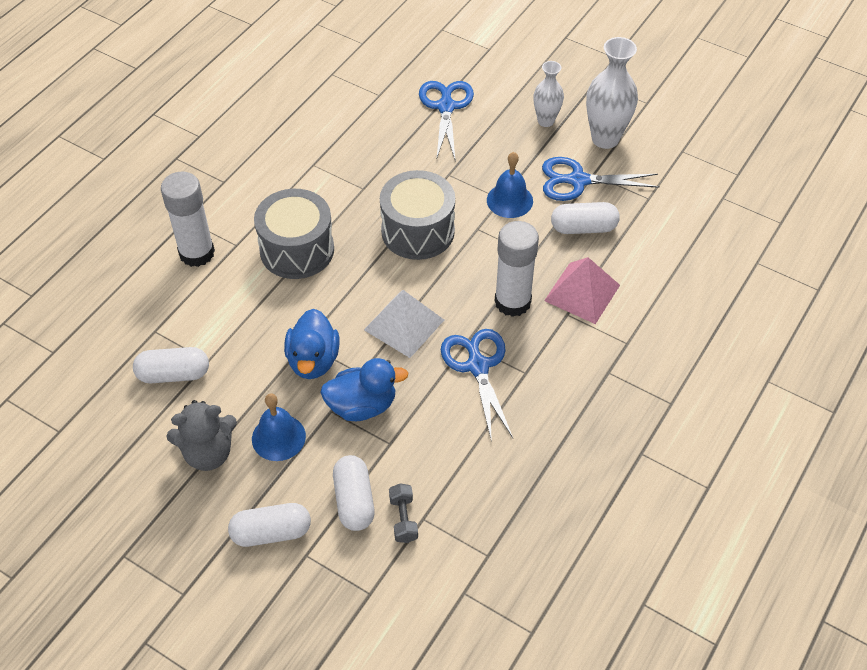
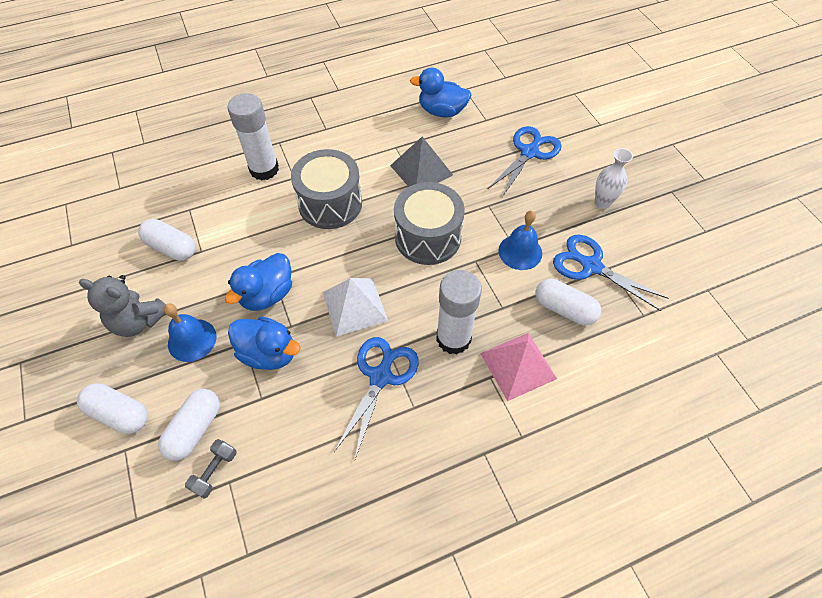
camera: 35 degrees right, 5 degrees up
(328, 107) = (442, 111): none -> blue duck
(358, 173) = (421, 170): none -> grey pyramid
(605, 139) = (643, 243): white vase -> none

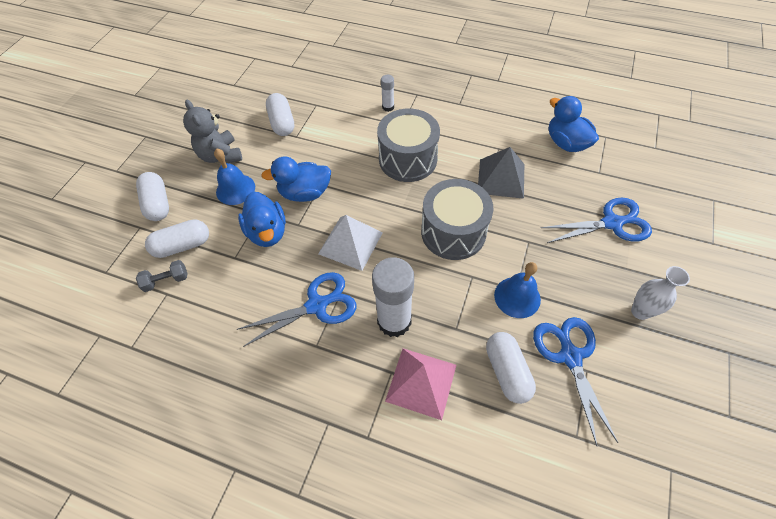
camera: 45 degrees right, 0 degrees up
(264, 169) = (388, 107): white glue stick -> white glue stick, size x0.48

